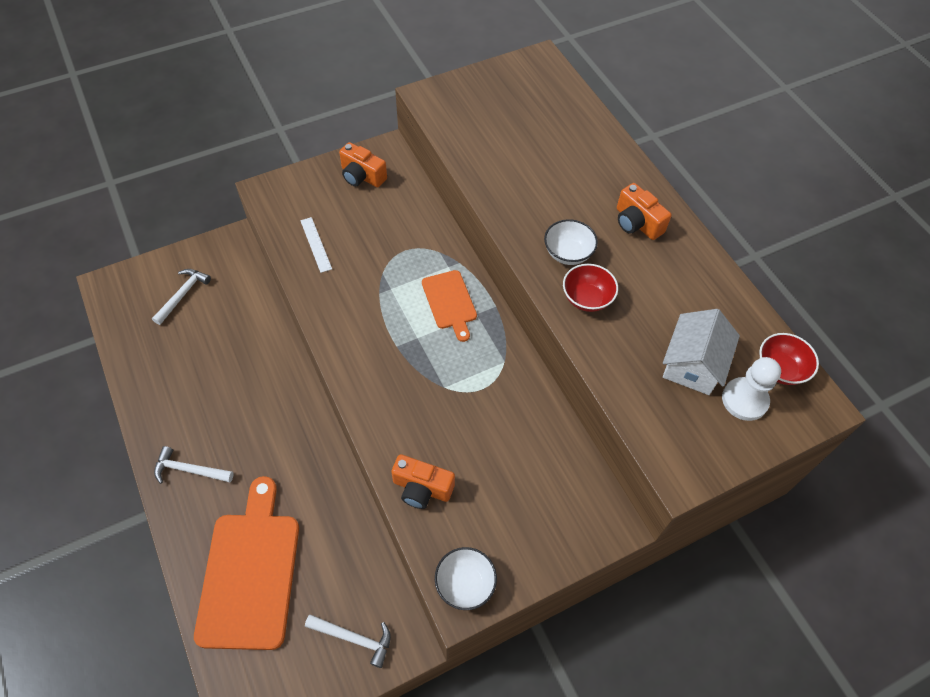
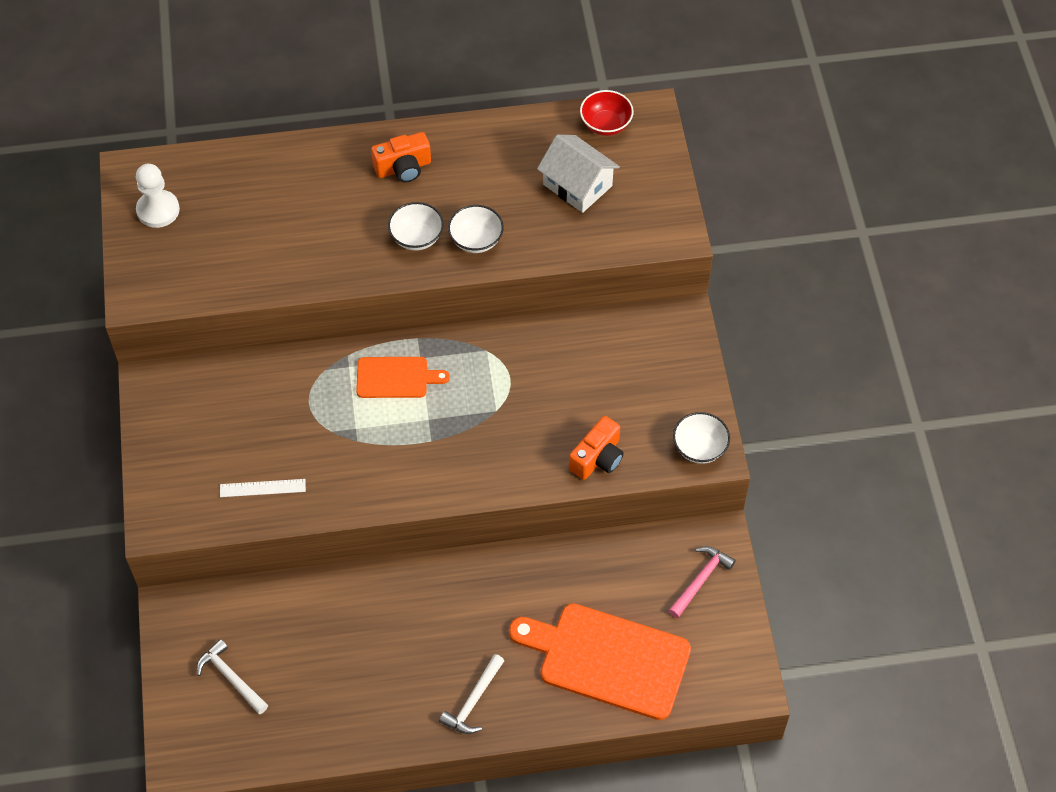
camera: 70 degrees left, 0 degrees up
(354, 638) = (701, 580): white hammer -> pink hammer
(362, 176) = (179, 418): orange camera -> none
(587, 298) = (476, 240): red bowl -> white bowl
(744, 400) = (626, 162): white pawn -> white pawn (158, 210)

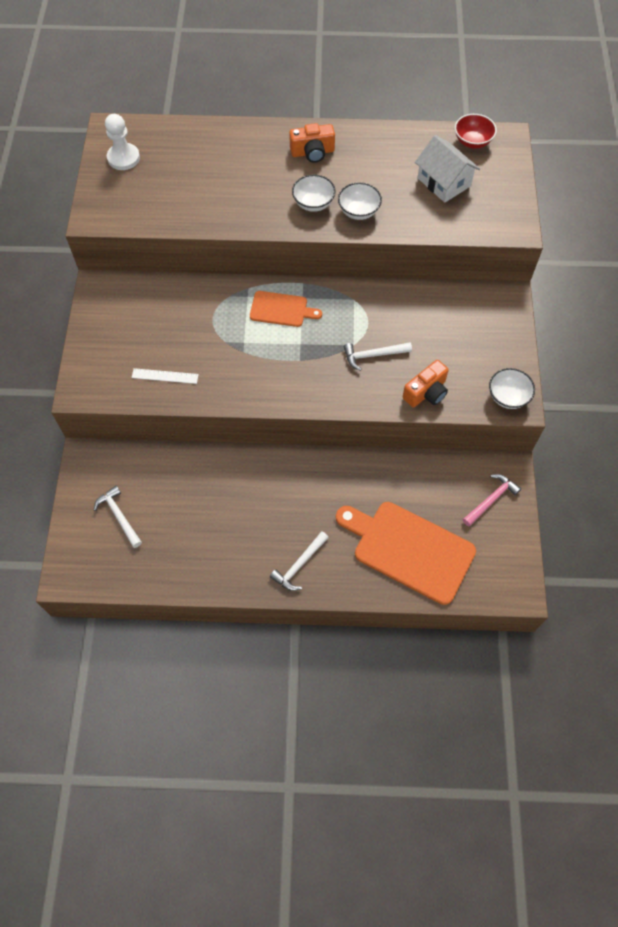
camera: 10 degrees right, 5 degrees up
(523, 420) = (373, 355): none -> white hammer

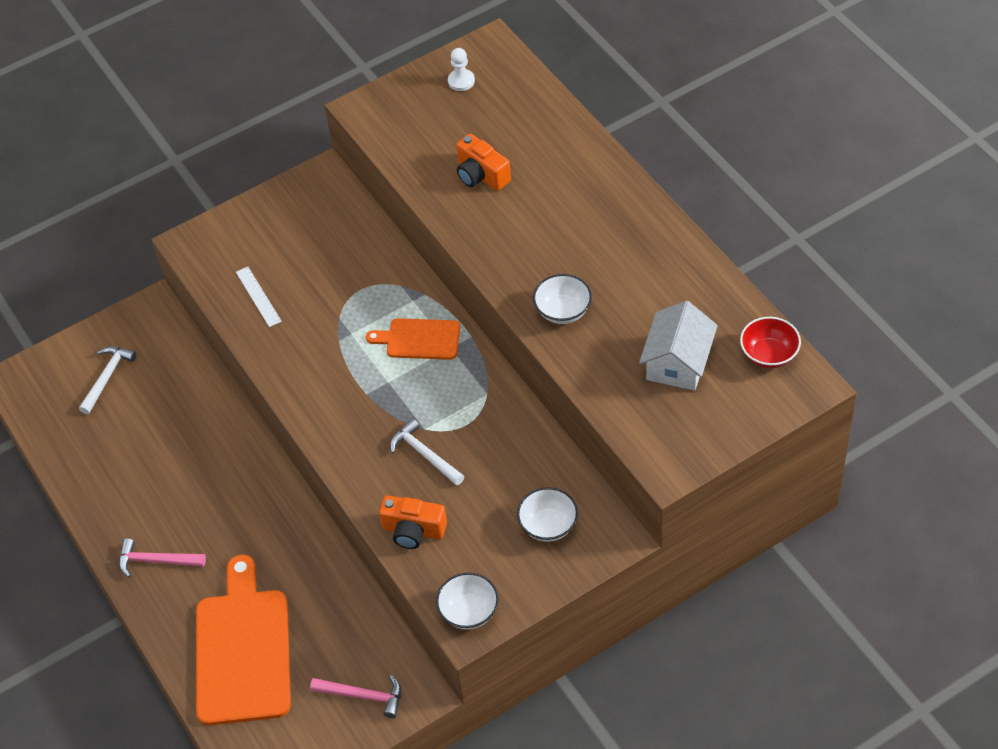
camera: 60 degrees right, 10 degrees down
(123, 158) = (461, 81): white pawn -> white pawn, size x0.66
(281, 309) = (419, 339): orange cutting board -> orange cutting board turned 120 degrees clockwise
(299, 565) = (156, 561): white hammer -> pink hammer
(312, 152) = (613, 223): orange camera -> orange camera (481, 175)
(313, 203) = (539, 266): white bowl -> white bowl (548, 525)

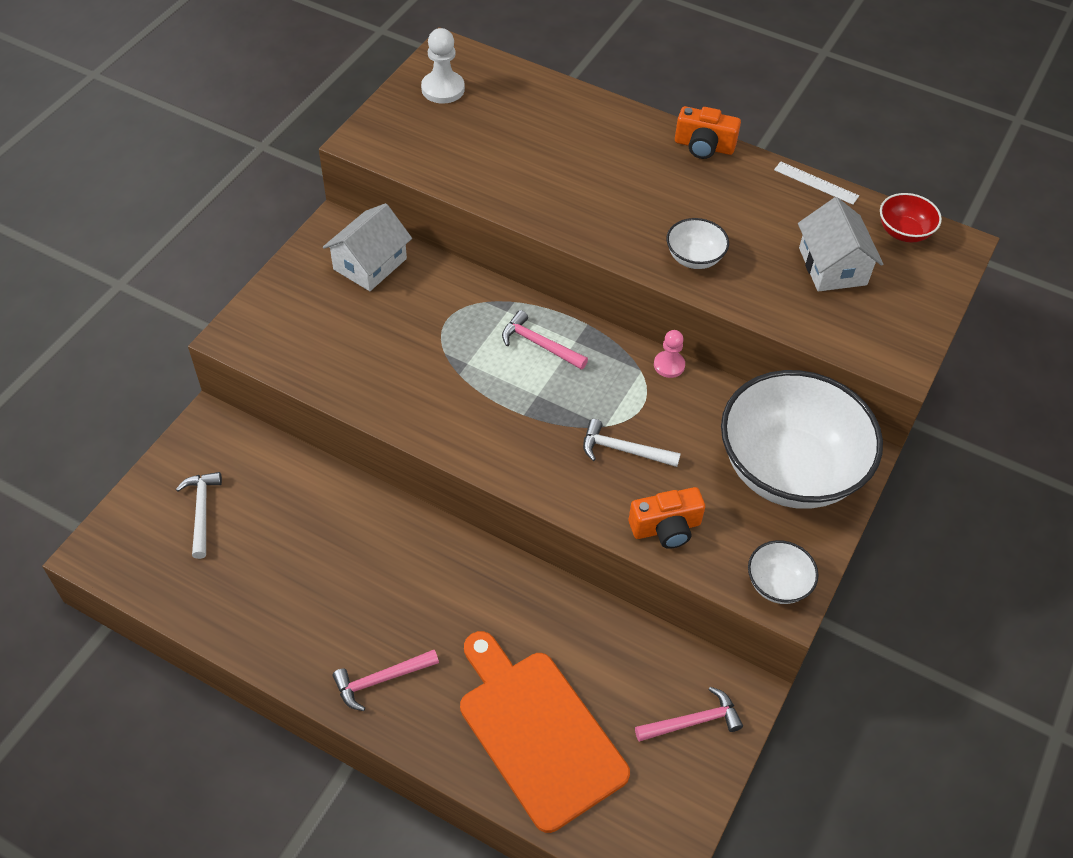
camera: 35 degrees left, 0 degrees up
(258, 296) = (345, 362): white ruler -> white ruler (816, 183)
(330, 218) = (370, 264): none -> white house
(419, 339) = (539, 344): orange cutting board -> pink hammer
(461, 81) = (443, 89): white pawn -> white pawn, size x1.52
(481, 175) = (524, 164): orange camera -> orange camera (704, 146)
(513, 398) = (669, 365): none -> pink pawn
(548, 525) = (789, 470): white bowl -> white bowl, size x2.39

